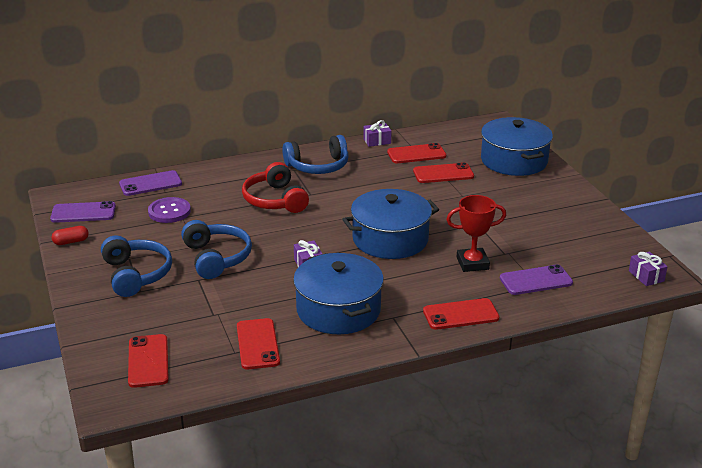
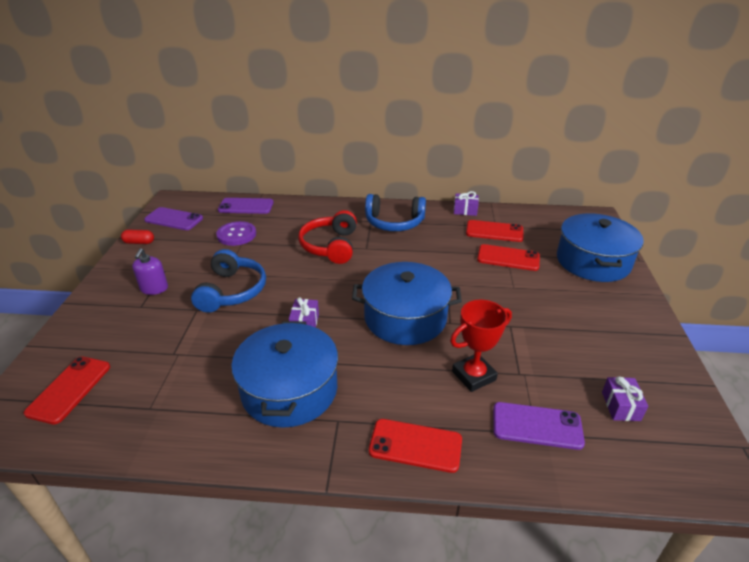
camera: 25 degrees right, 5 degrees up
(136, 274) = (154, 288): blue headphones -> purple soap dispenser
(258, 344) = (178, 406): red phone -> none
(472, 263) = (474, 376): red trophy -> red trophy turned 45 degrees counterclockwise
(646, 276) = (695, 470): purple gift -> purple gift (620, 406)

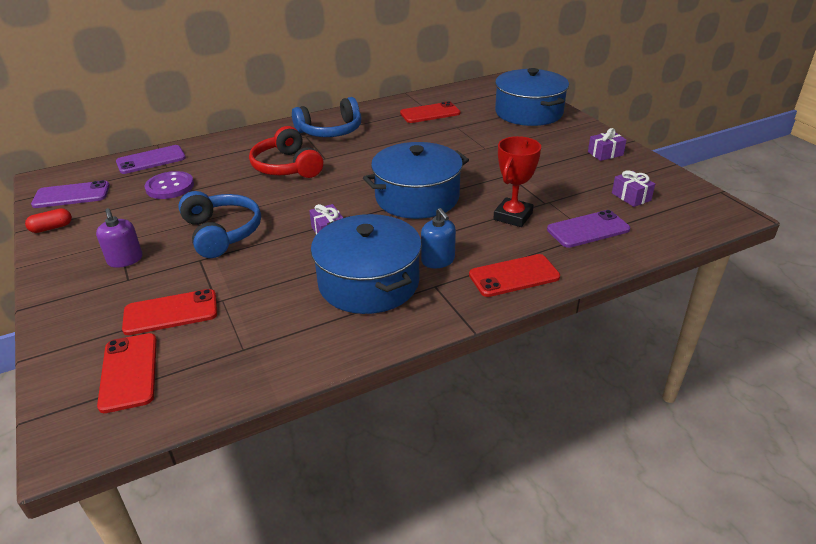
camera: 30 degrees left, 0 degrees up
(364, 394) = (438, 260): none -> blue soap dispenser
(465, 210) = (388, 104): purple gift -> purple gift (605, 153)
(508, 258) = (460, 129): red phone -> red phone (171, 312)

